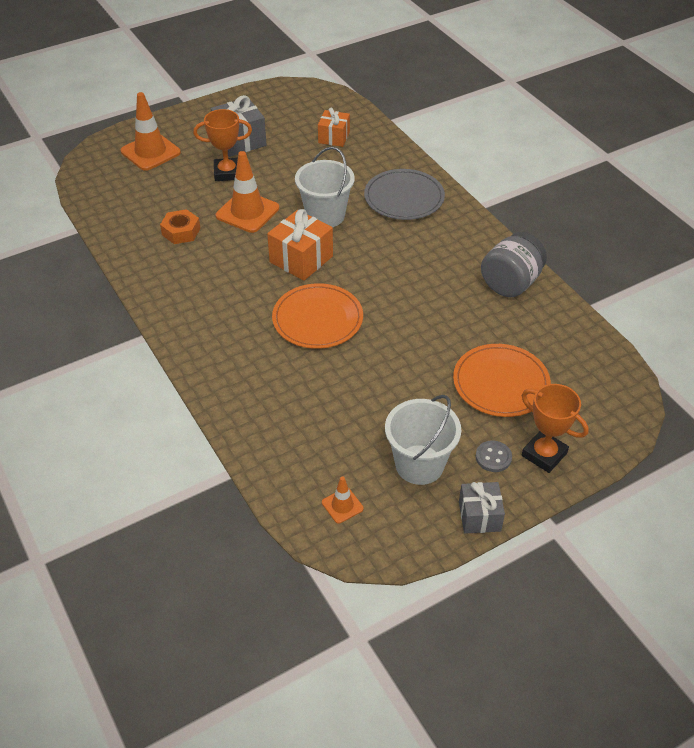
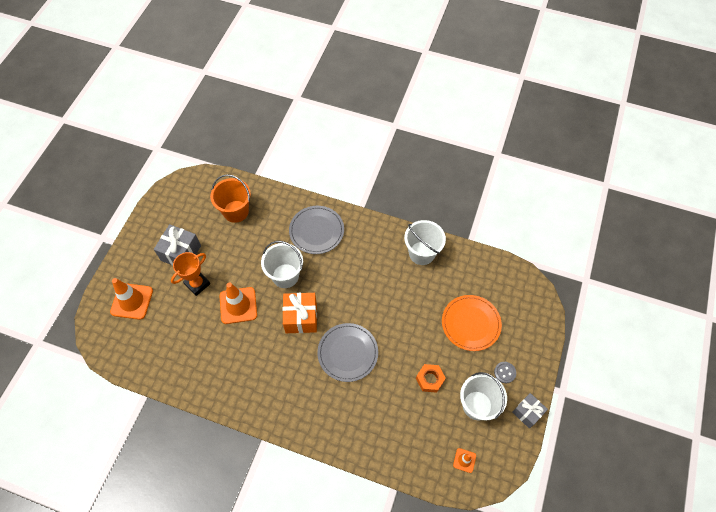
camera: 40 degrees left, 15 degrees up
(181, 232) = (213, 349): orange nut -> orange nut (430, 379)
(317, 319) = (347, 353): orange plate -> grey plate
(334, 137) = (236, 211): orange gift -> orange bucket
(510, 283) = (421, 253): grey jar -> white bucket
(544, 454) = (524, 352): orange trophy -> none

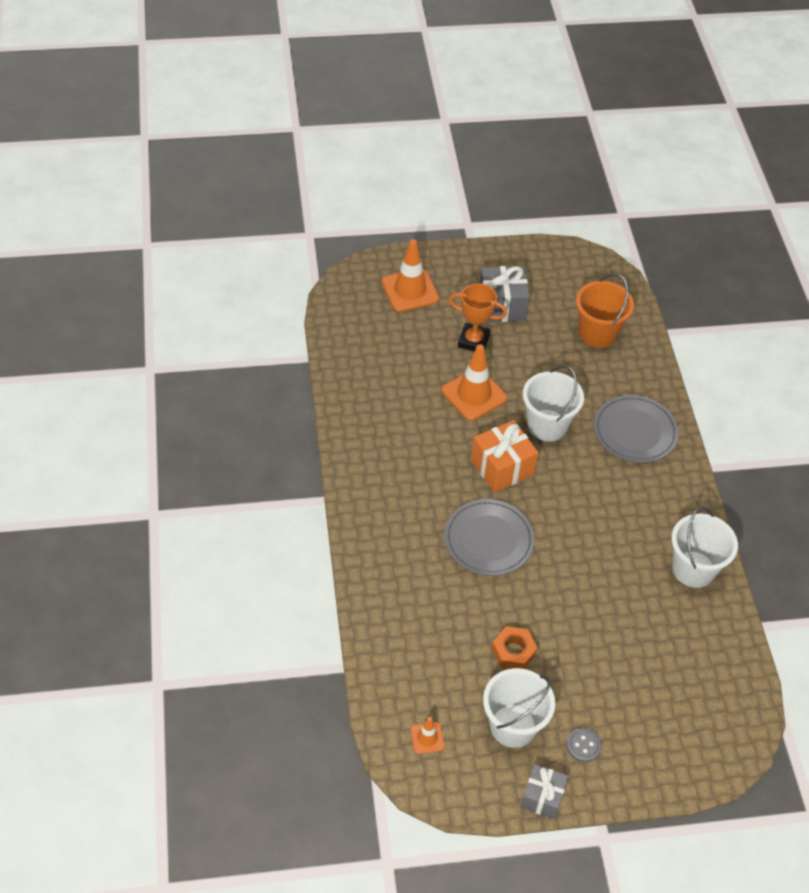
camera: 60 degrees right, 10 degrees down
(471, 323) = (628, 673): orange plate -> none

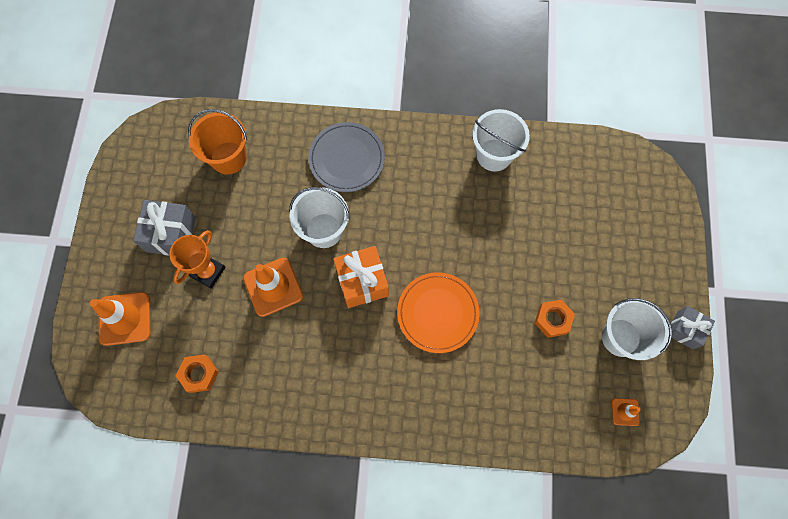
camera: 75 degrees left, 20 degrees up
(372, 355) = (199, 374): none -> orange nut
(488, 539) = (437, 313): grey plate -> orange plate
(583, 745) = (643, 286): grey button -> none

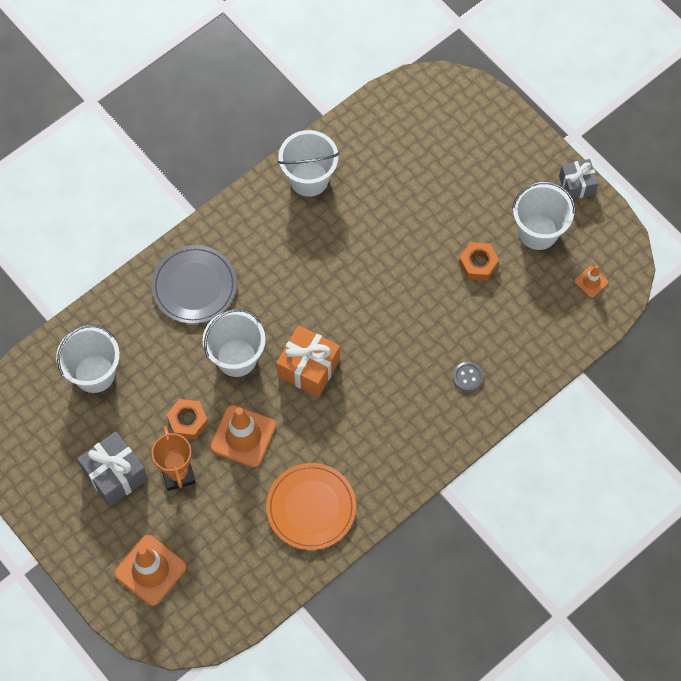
camera: 45 degrees left, 5 degrees down
(199, 374) = (256, 552): orange nut -> orange nut (188, 421)
(228, 158) = (94, 373): orange bucket -> white bucket
(437, 313) = (389, 337): orange plate -> orange plate (311, 507)
(463, 394) = (467, 377): none -> grey button

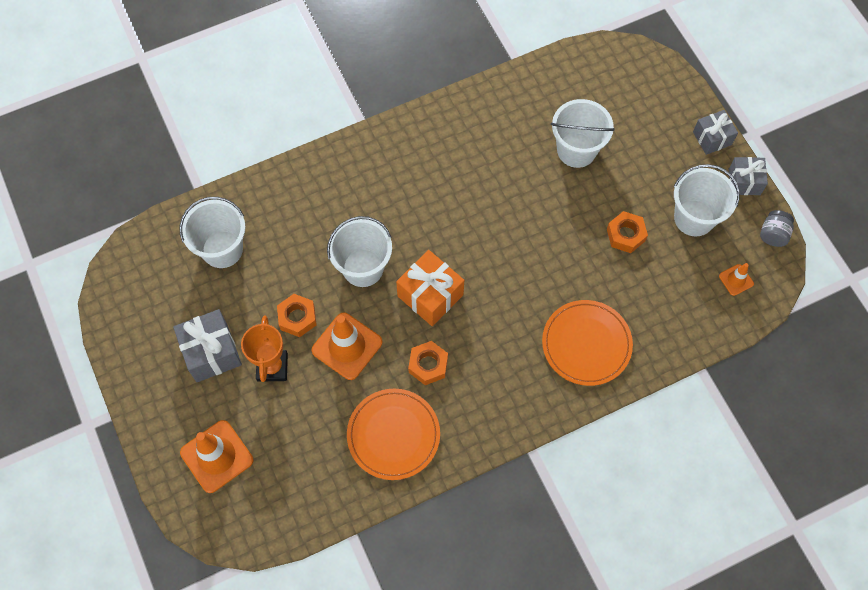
camera: 15 degrees right, 0 degrees up
(194, 286) = (342, 189): grey plate -> none
(309, 179) = (481, 115): white bucket -> white bucket (576, 150)
(325, 434) = (428, 365): none -> orange nut
(467, 377) = (586, 344): grey button -> orange plate
(536, 149) = (712, 138): none -> grey gift
(615, 230) = (773, 234): none -> grey jar

